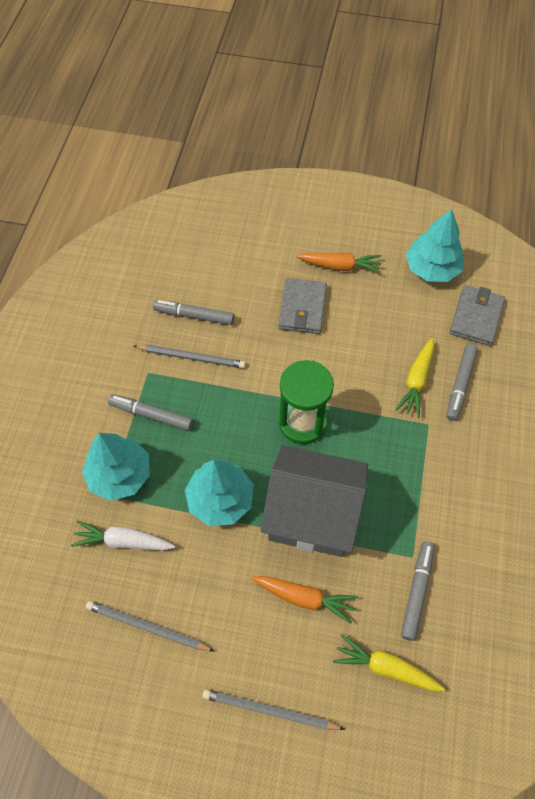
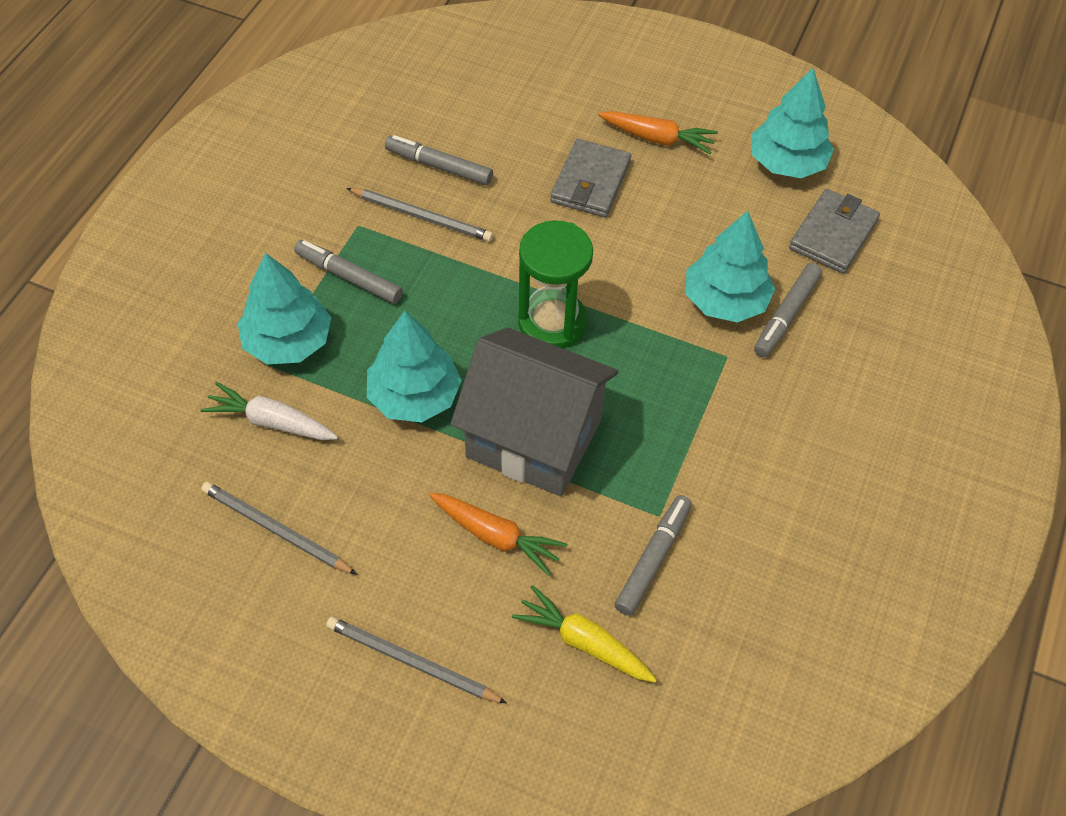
camera: 10 degrees right, 5 degrees down
(416, 381) = (725, 300): yellow carrot -> turquoise tree

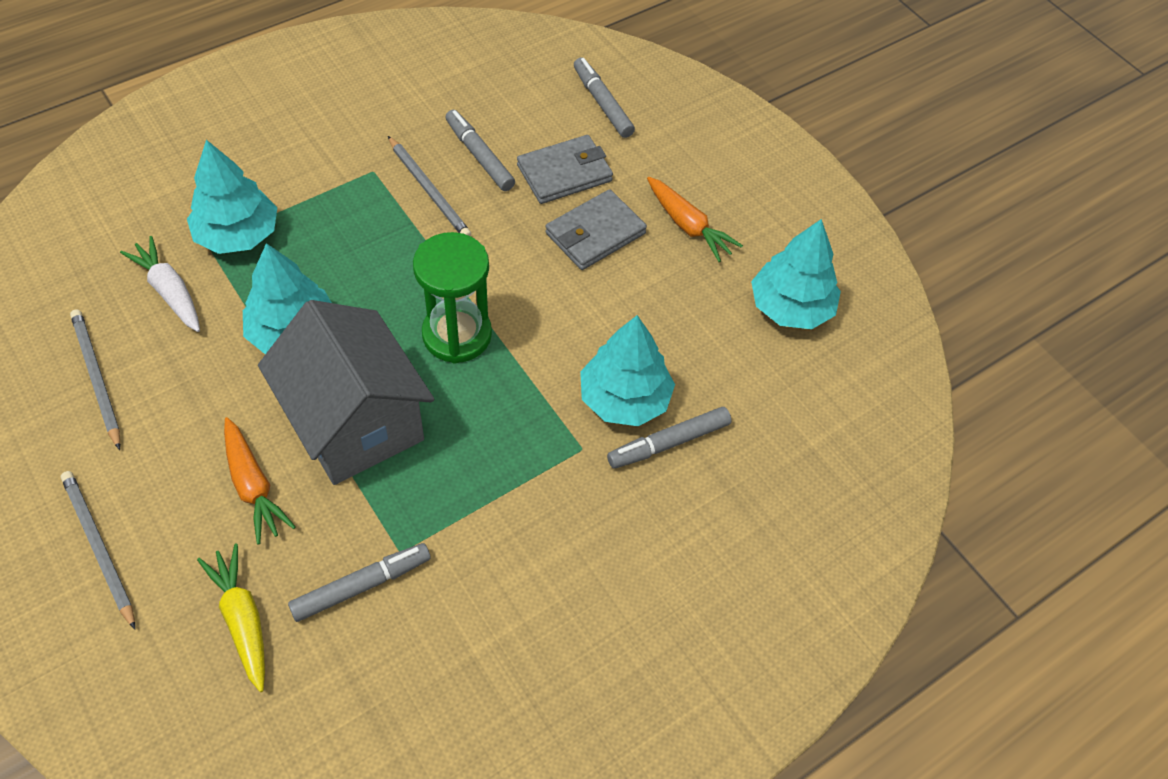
camera: 30 degrees right, 0 degrees up
(349, 277) = (329, 209): grey marker -> grey marker (602, 103)
(833, 235) = (777, 395): grey wallet -> grey wallet (564, 173)

